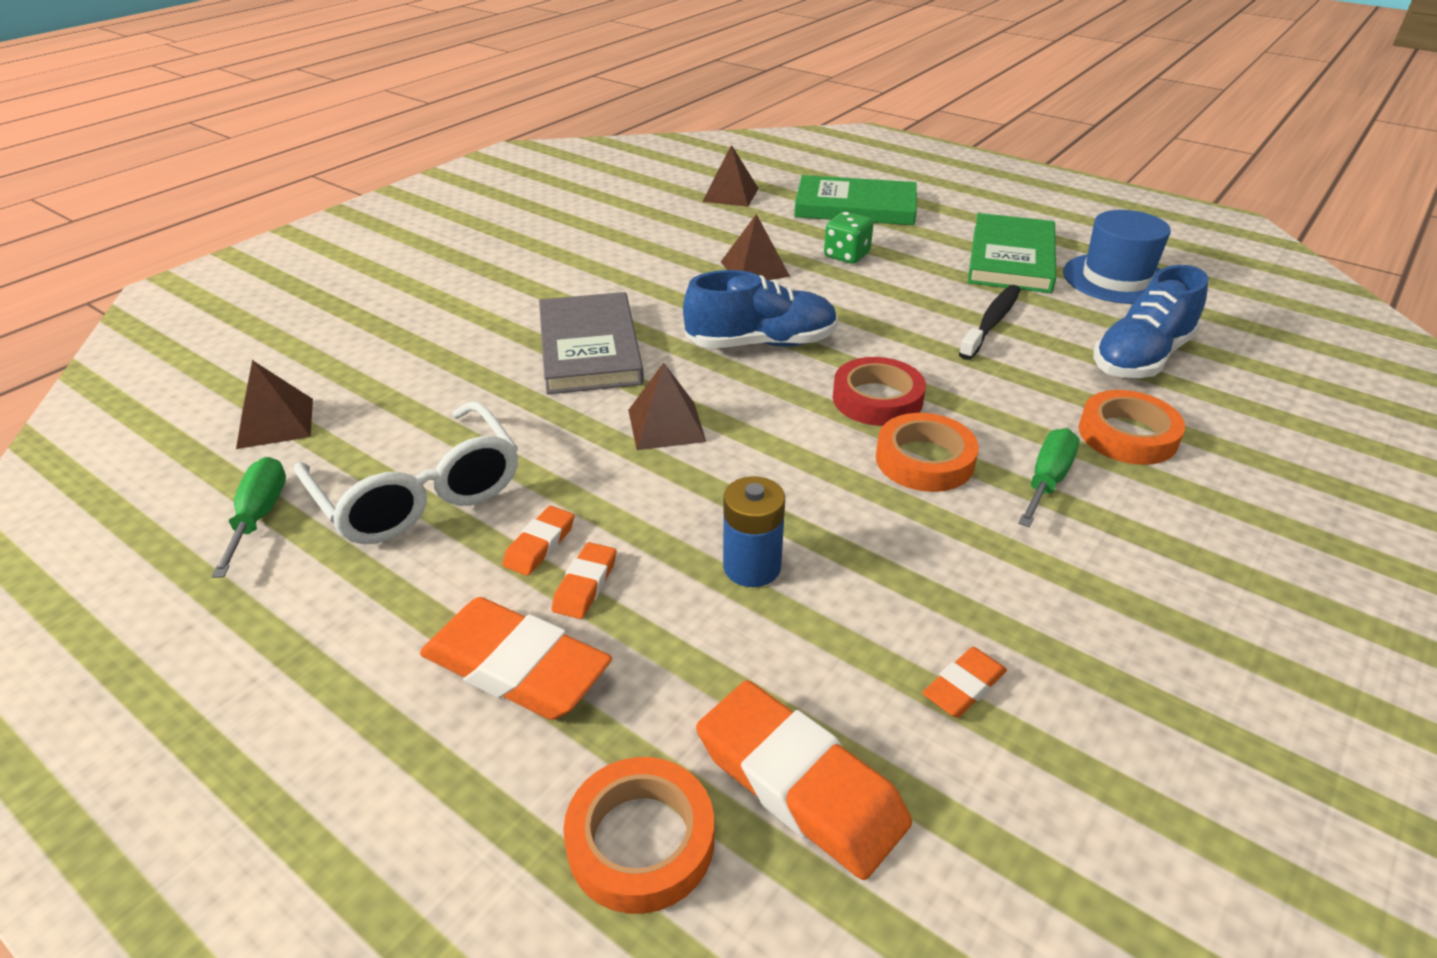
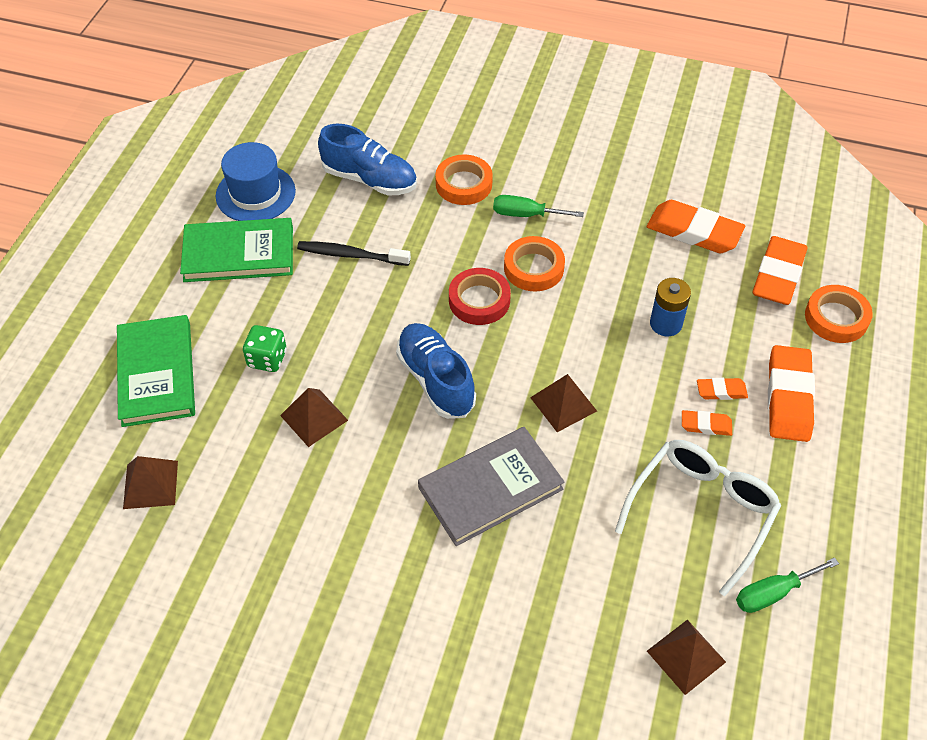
camera: 110 degrees left, 15 degrees up
(964, 686) = (694, 231): orange eraser -> orange eraser, size x2.01

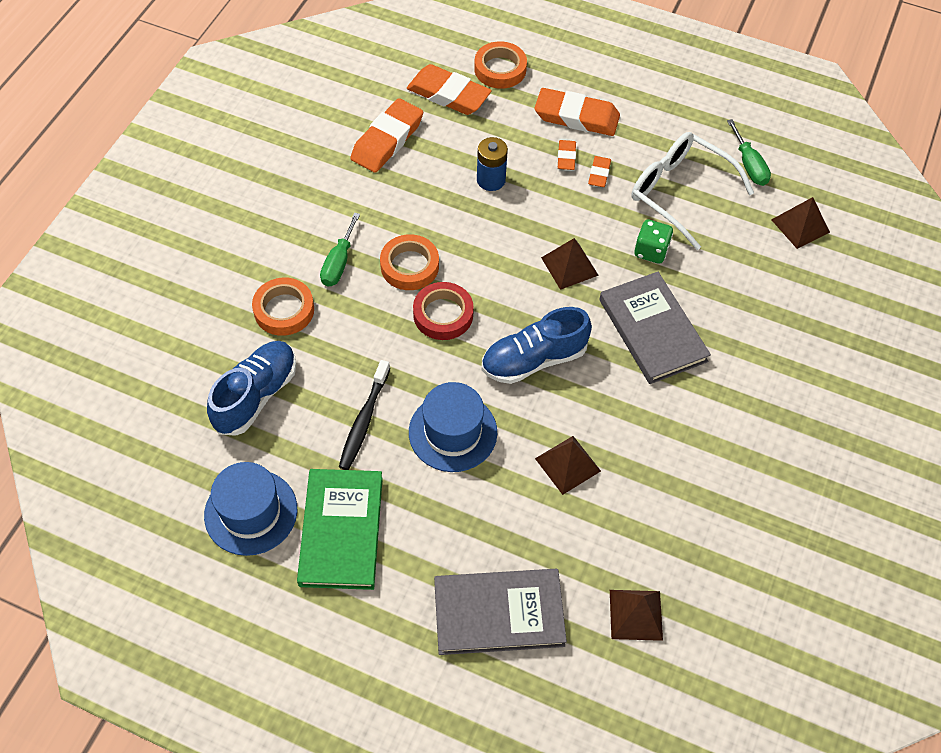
camera: 85 degrees left, 5 degrees up
(157, 373) = (498, 613): green book -> grey book
(267, 359) = (492, 504): green dice -> green dice (651, 251)
(344, 321) = (453, 432): none -> blue hat

